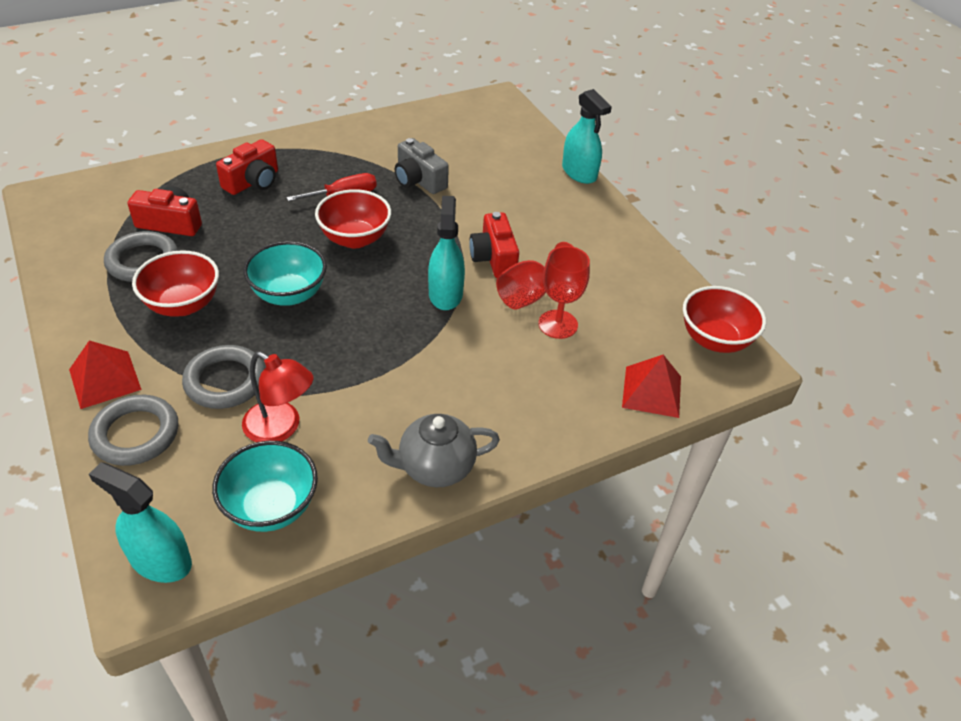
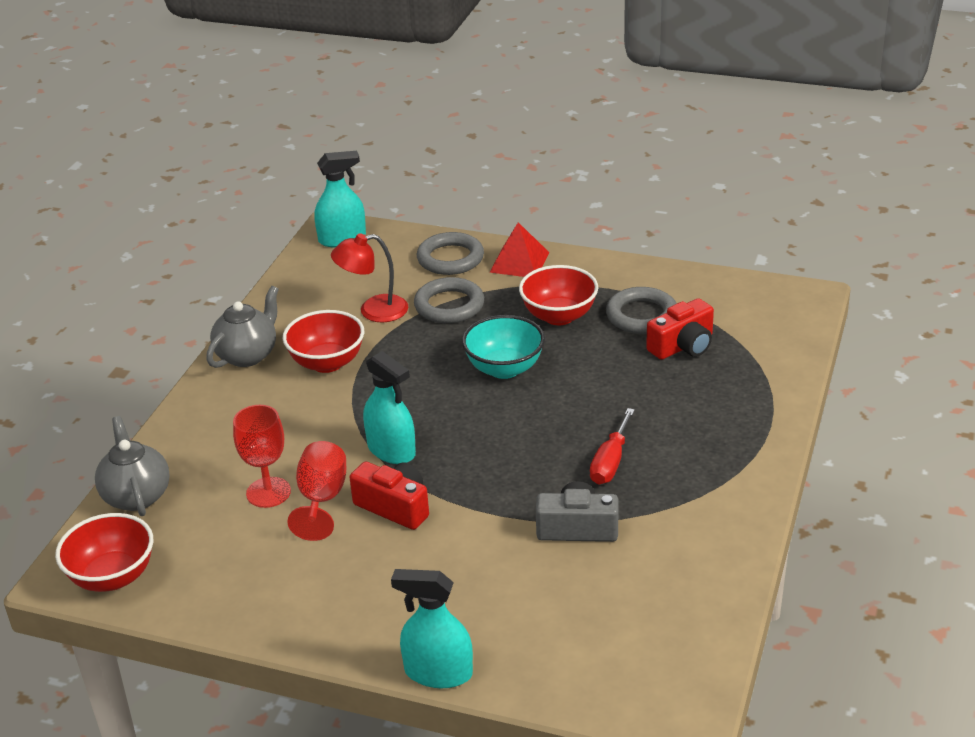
camera: 140 degrees right, 10 degrees down
(253, 182) = (702, 416): red camera -> none
(271, 507) = (319, 284): turquoise bowl -> none
(355, 239) = (532, 436): red bowl -> red bowl (327, 363)
(651, 391) = (136, 495): red pyramid -> grey teapot

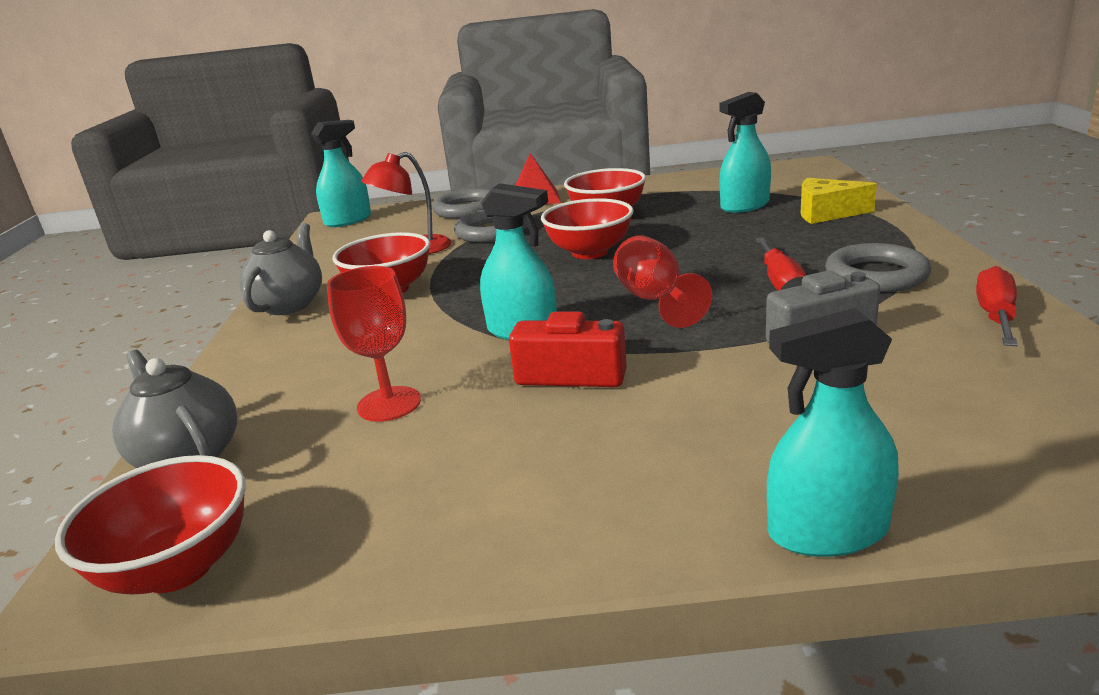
camera: 20 degrees left, 10 degrees down
(322, 499) = (469, 392): red goblet -> red goblet (654, 300)
(504, 368) = (590, 252): turquoise bowl -> red bowl
(641, 316) = (683, 200): grey ring -> grey ring (876, 275)
(683, 346) = (744, 206): red camera -> turquoise spray bottle
(713, 555) = (995, 316): none -> red screwdriver
(737, 384) = (826, 213): none -> yellow cheese

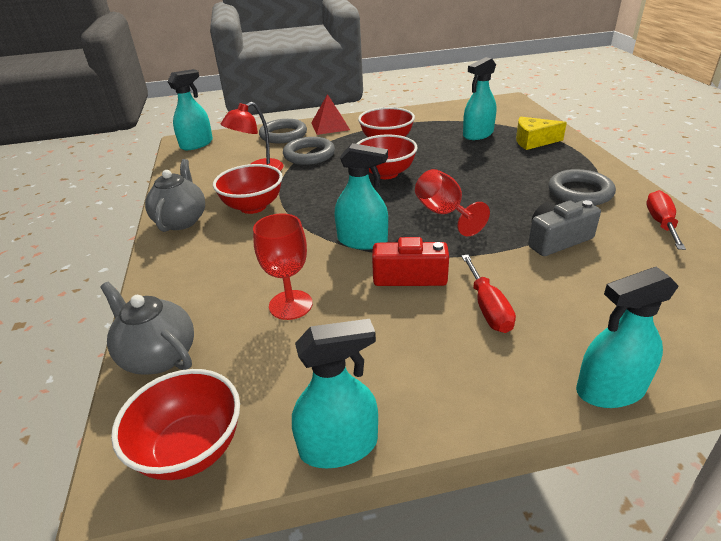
camera: 10 degrees left, 10 degrees up
(380, 578) = (339, 446): none -> turquoise spray bottle
(780, 281) = (521, 197): red screwdriver -> red screwdriver (488, 308)

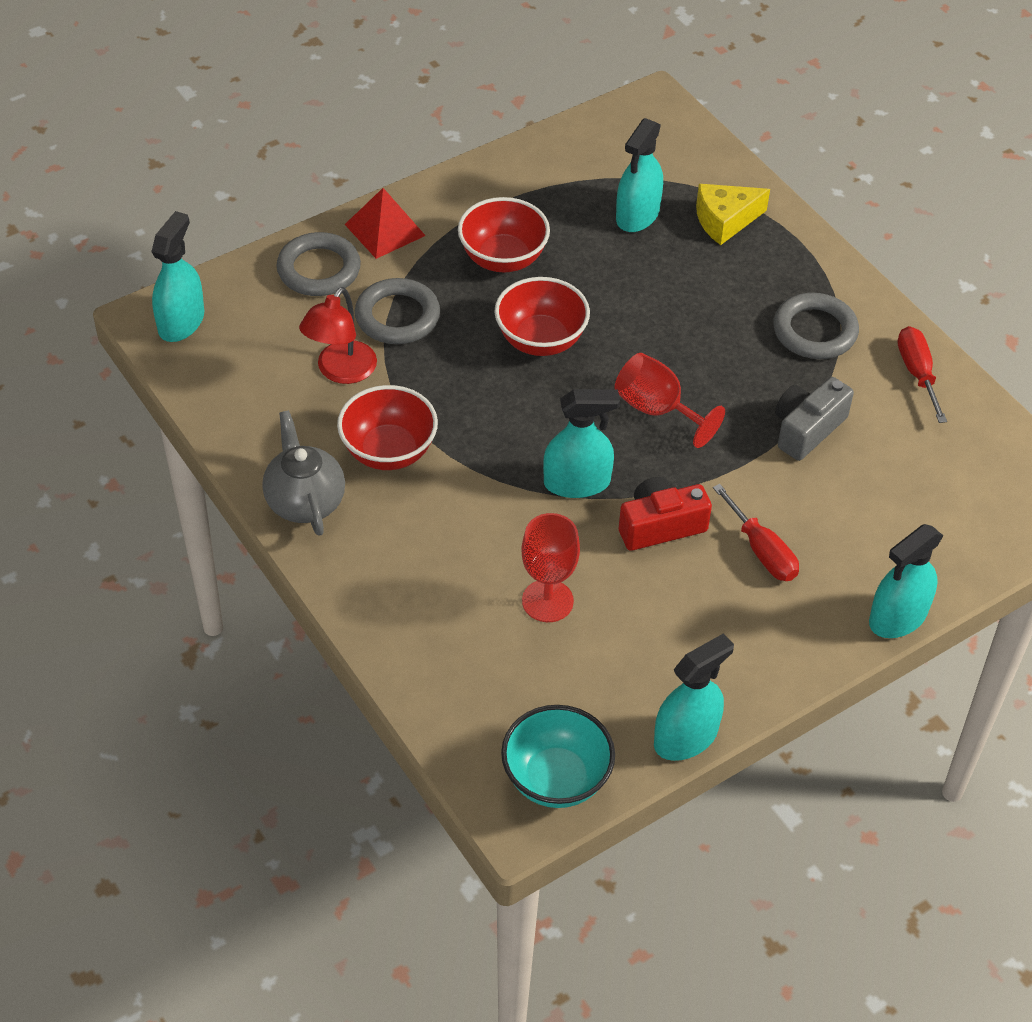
camera: 25 degrees left, 15 degrees up
(158, 356) = (447, 702): grey teapot -> none
(190, 449) = (556, 779): red bowl -> turquoise bowl

